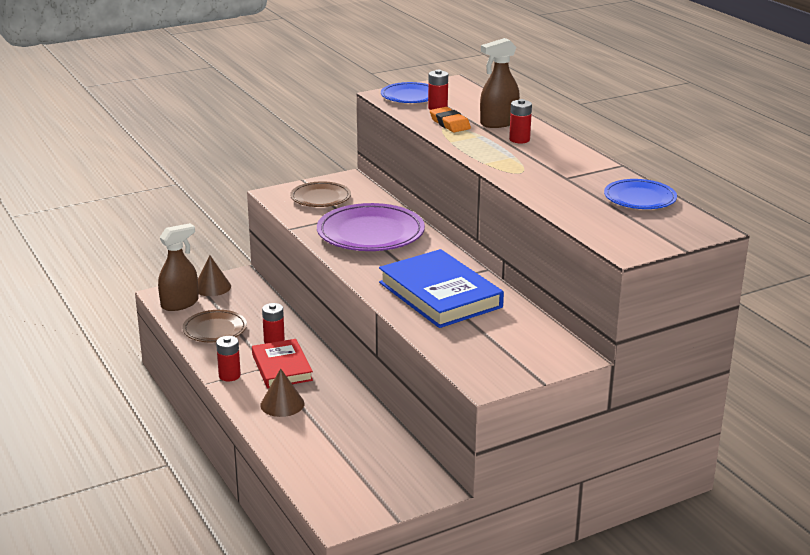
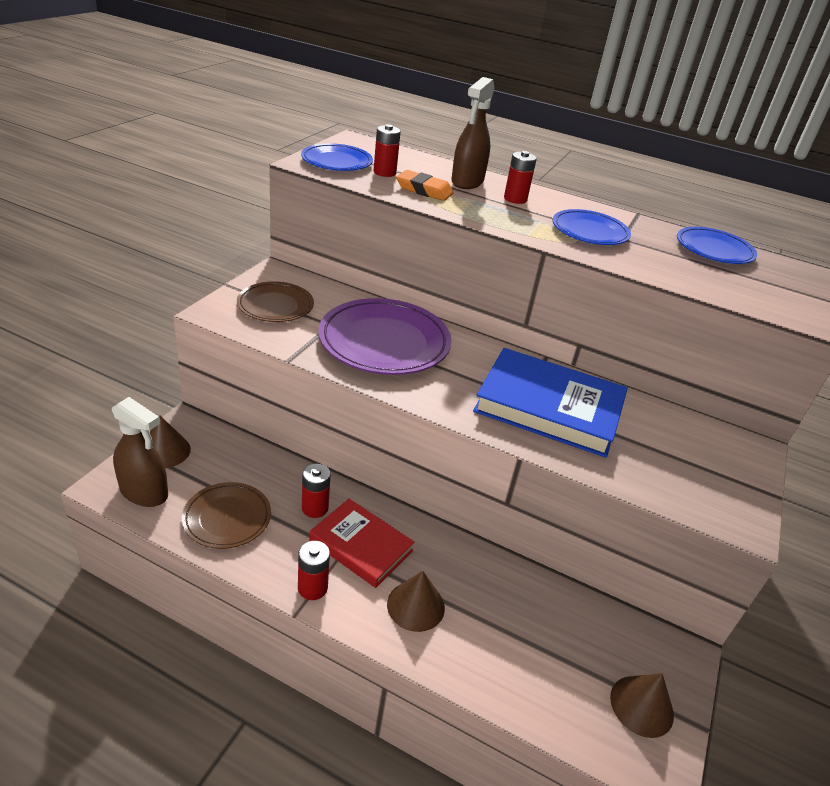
camera: 40 degrees left, 10 degrees up
(180, 304) = (144, 492): brown spray bottle -> brown spray bottle turned 105 degrees clockwise
(369, 495) = (641, 706): none -> brown cone
(543, 169) = (589, 232): none -> blue plate

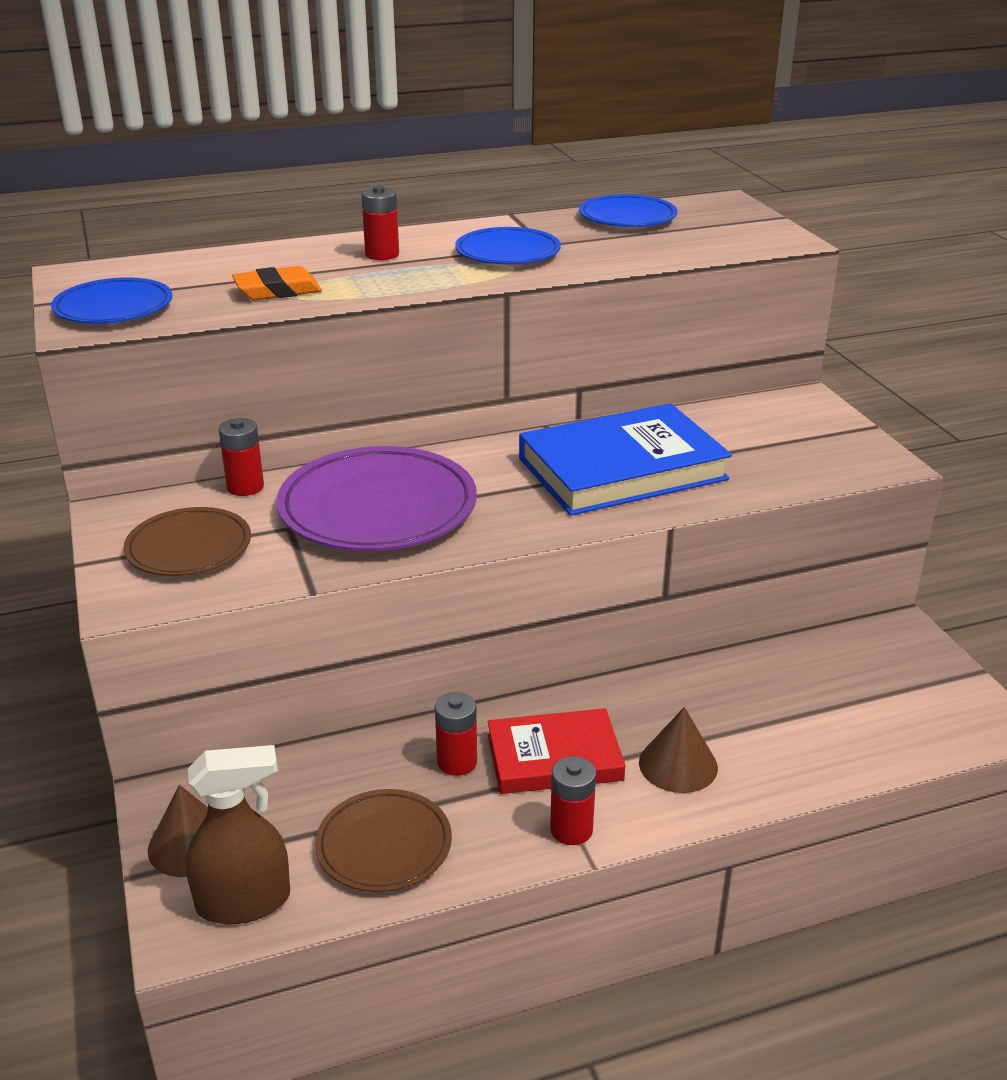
camera: 40 degrees left, 5 degrees down
(384, 172) = (194, 293): red battery -> red battery (245, 487)
(467, 182) = (300, 260): brown spray bottle -> none
(641, 706) = (929, 691): brown cone -> none

